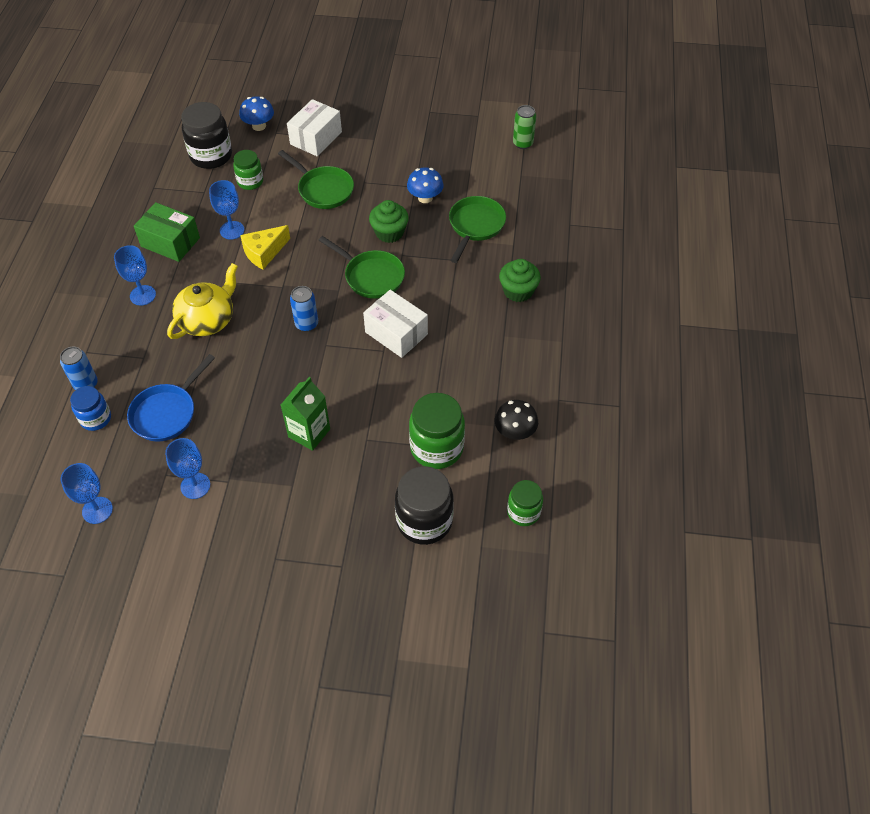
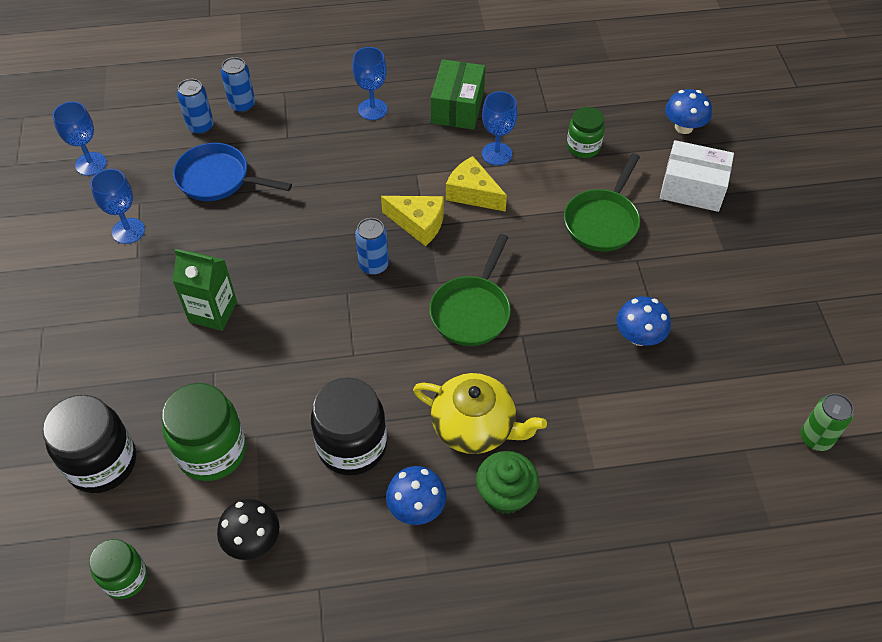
camera: 75 degrees right, 0 degrees up
(96, 418) = (201, 126): blue jar -> blue can
(207, 320) = (353, 173): yellow teapot -> yellow teapot (475, 426)
(211, 156) = (609, 100): black jar -> black jar (352, 446)
(279, 290) = (418, 224): none -> yellow cheese
(389, 232) = (556, 311): green cupcake -> none
(396, 333) = (385, 362): white box -> none
(475, 226) = (611, 411): green pan -> none
(515, 338) = (416, 507): none -> blue mushroom

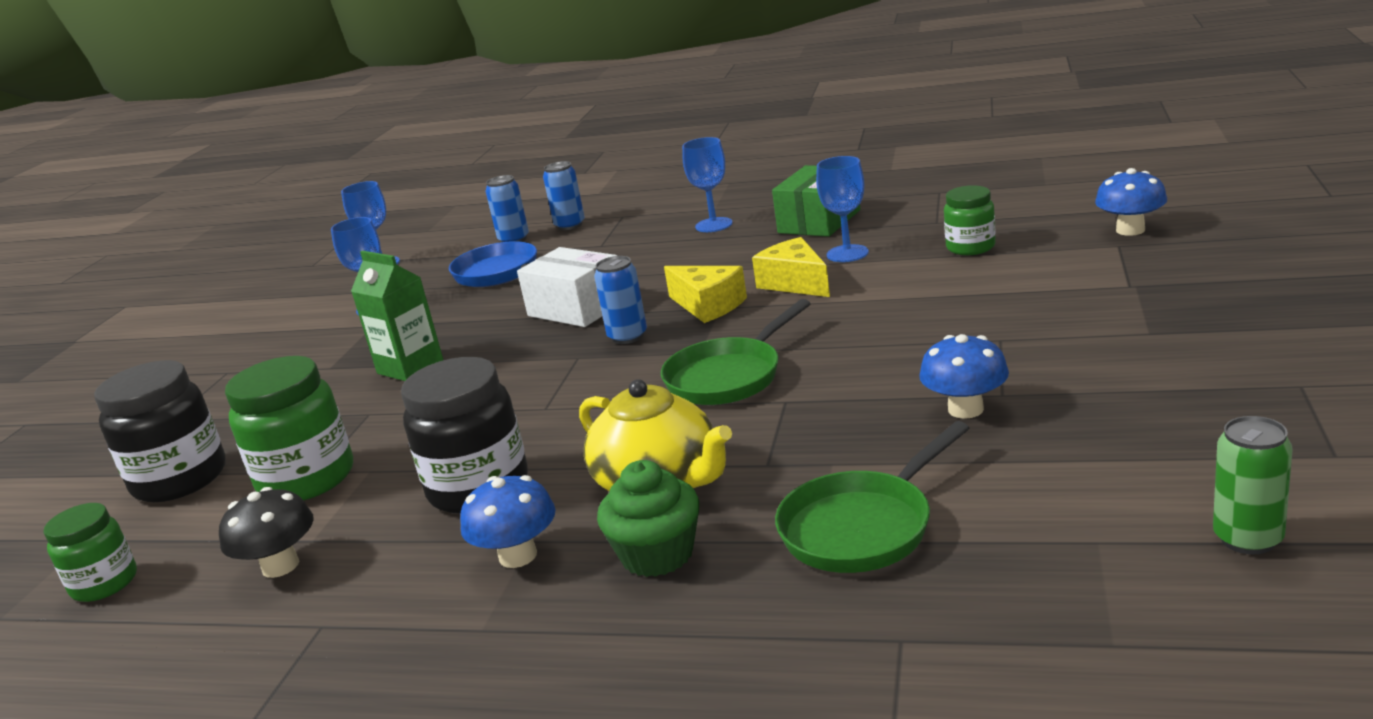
camera: 25 degrees right, 30 degrees down
(602, 221) = (965, 305): green pan -> green pan (862, 527)
(692, 188) = (1120, 279): white box -> white box (577, 308)

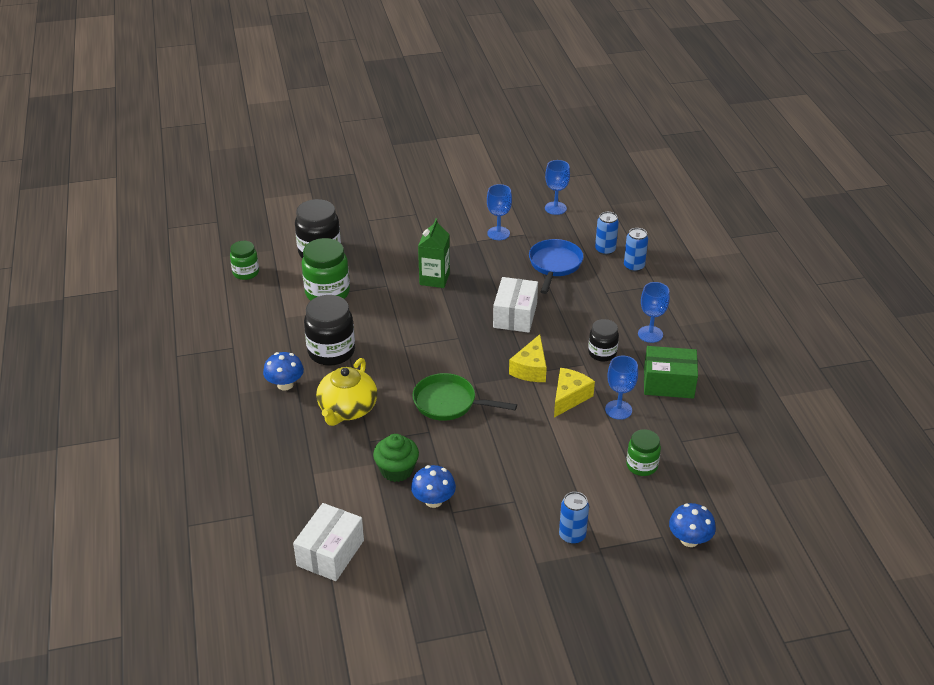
camera: 60 degrees right, 15 degrees up
(280, 566) = (266, 317): black mushroom -> none
(627, 336) = (485, 349): blue can -> blue can (572, 535)
(657, 554) = (294, 427): green cupcake -> green cupcake (397, 470)
(722, 255) = (602, 353): none -> black jar
(862, 527) = (325, 486): green pan -> none
(1066, 536) = (330, 553): none -> white box
(1248, 539) = (339, 612): green can -> none

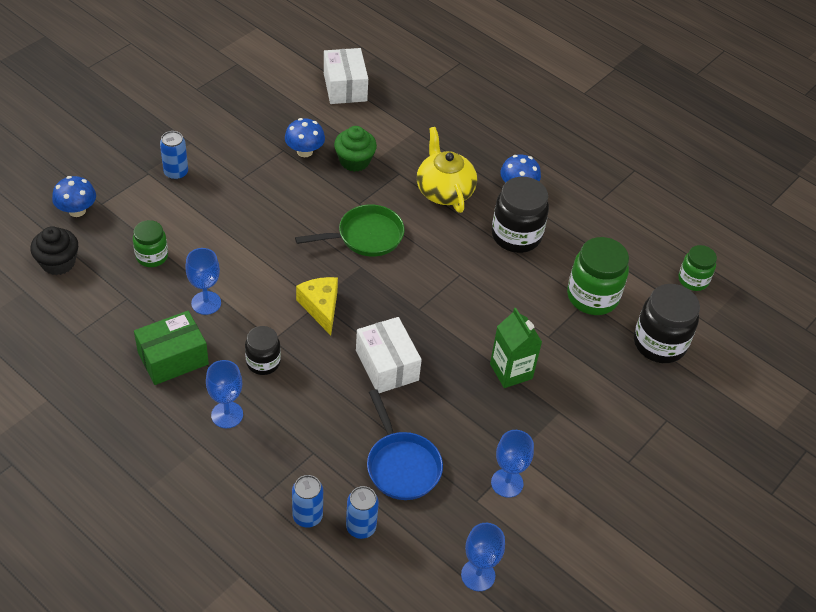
camera: 140 degrees right, 10 degrees up
(569, 397) = (261, 294): yellow cheese -> none
(728, 496) = (58, 262): none -> black cupcake

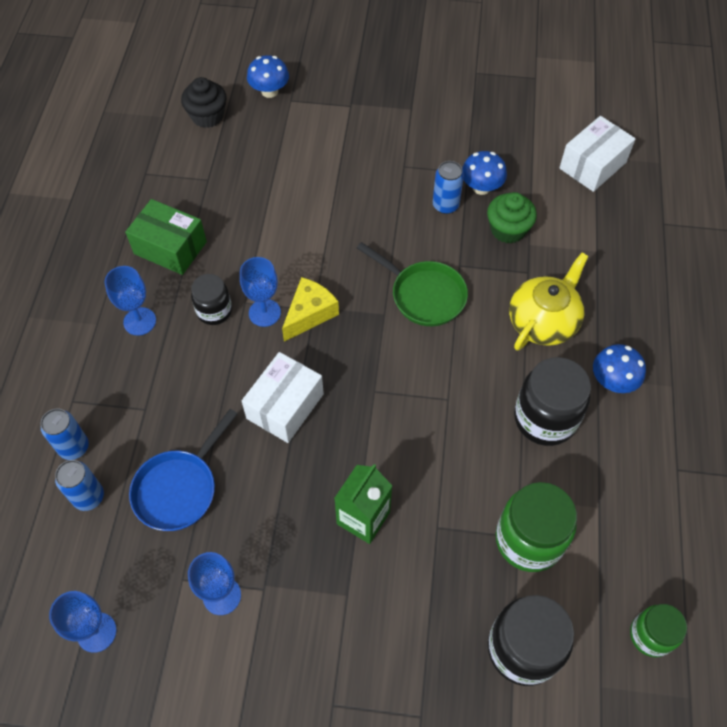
camera: 60 degrees right, 10 degrees up
(152, 256) = (264, 166): green jar -> none
(176, 173) = (368, 121): blue can -> blue can (445, 205)
(206, 303) = (245, 231): blue goblet -> blue goblet (264, 313)

